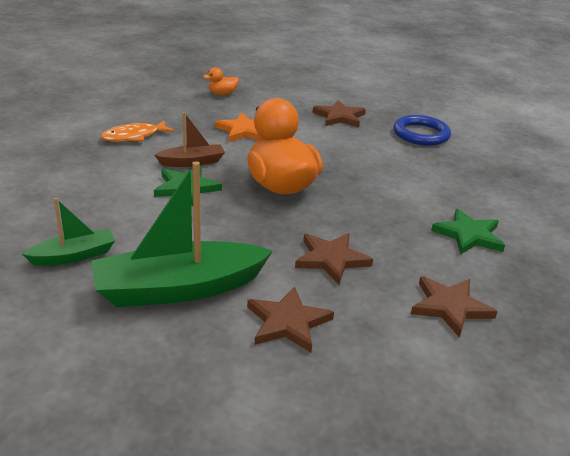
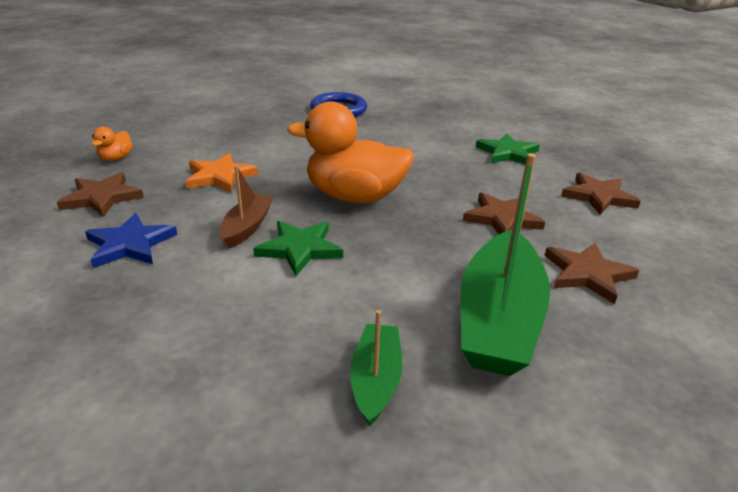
camera: 55 degrees left, 0 degrees up
(134, 136) = (130, 244): orange fish -> blue star
(339, 117) = (261, 126): brown star -> brown star (102, 197)

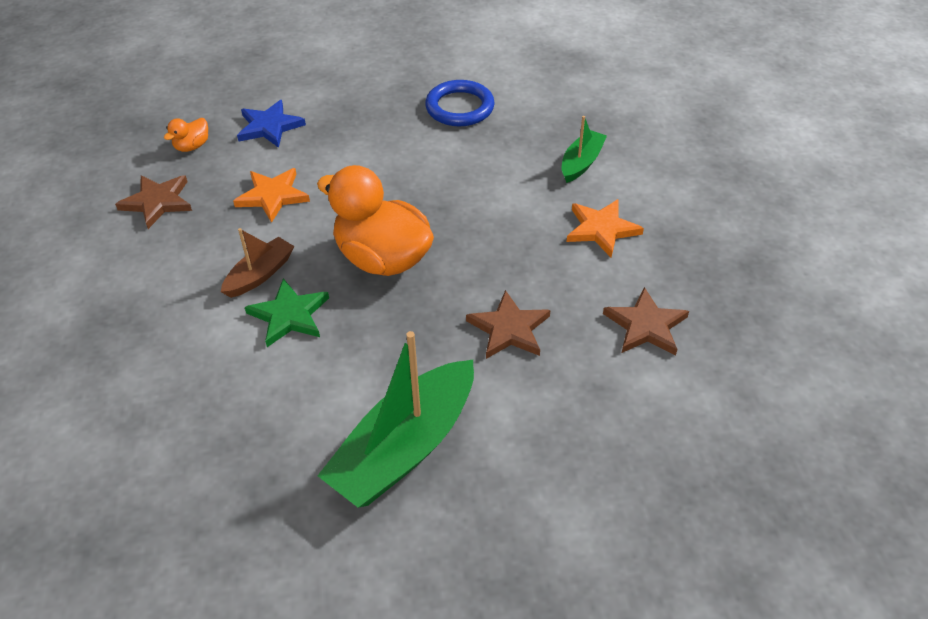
camera: 25 degrees right, 15 degrees up
(130, 244) = (155, 270): blue star -> blue star (269, 126)
(375, 380) = (262, 473): green boat -> green boat (581, 163)
(507, 153) = (601, 229): green star -> orange star
(587, 274) = (532, 425): brown star -> none

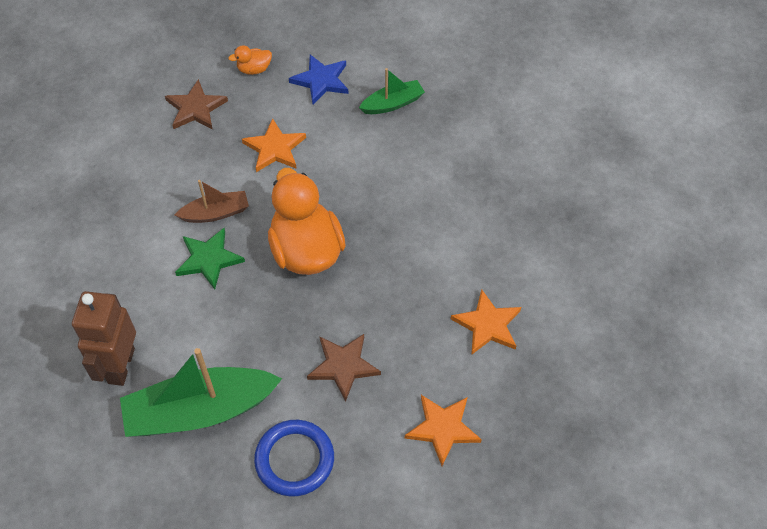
camera: 35 degrees right, 10 degrees up
(278, 459) = (120, 365): none -> brown robot
(459, 107) = (479, 142): blue ring -> blue ring (294, 459)
(581, 163) = (529, 253): green boat -> green boat (392, 103)
(645, 326) = (442, 428): brown star -> orange star

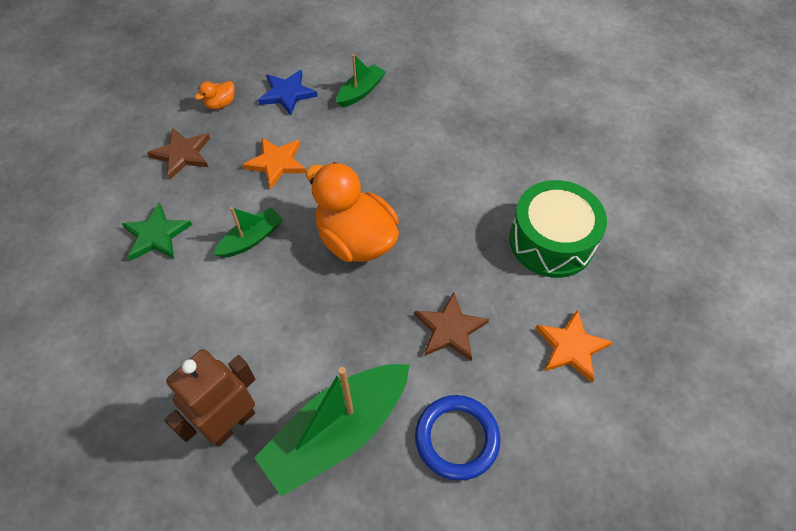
camera: 25 degrees left, 0 degrees up
(120, 365) = (231, 423): brown robot -> brown robot turned 60 degrees clockwise
(209, 259) = (267, 283): green star -> green star (156, 235)
(215, 213) = (251, 239): brown boat -> green boat
(487, 325) = (551, 241): orange star -> green drum

